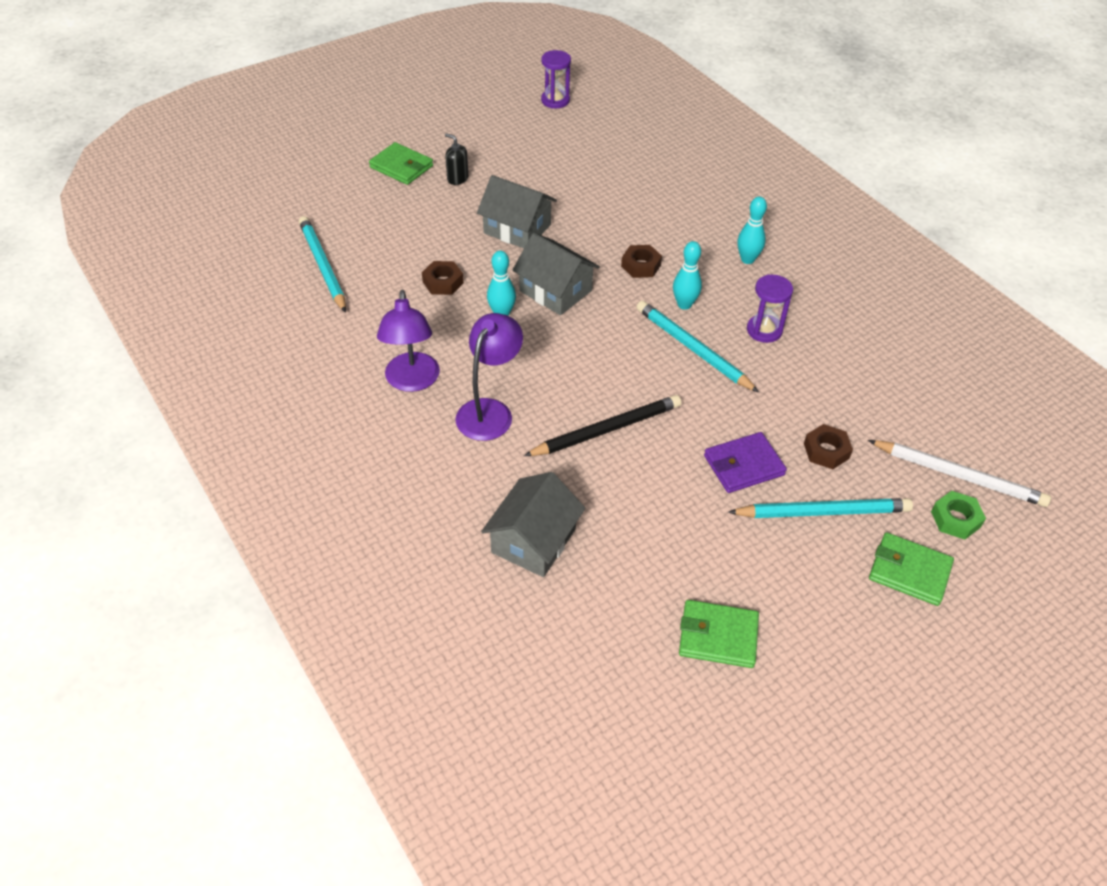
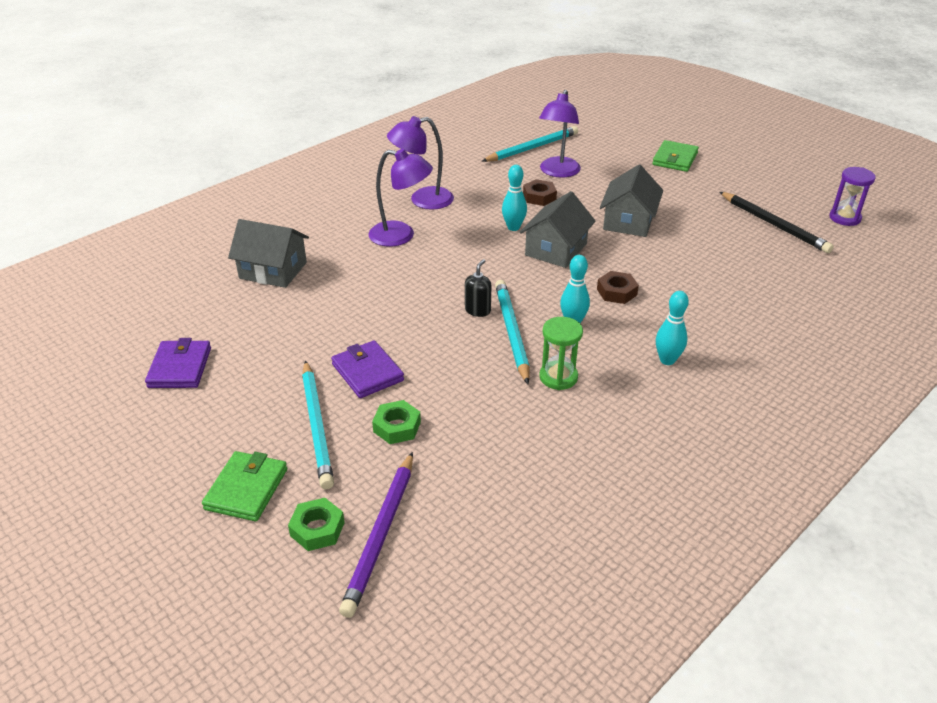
camera: 80 degrees right, 10 degrees down
(392, 257) = (557, 172): none -> purple lamp
(457, 179) = (678, 185): black soap dispenser -> black soap dispenser (478, 310)
(606, 430) = (394, 292): black pencil -> black pencil (774, 225)
(693, 349) = (512, 332): turquoise pencil -> turquoise pencil turned 45 degrees counterclockwise
(718, 636) = (180, 367): green wallet -> purple wallet
(764, 330) = (558, 377): purple hourglass -> green hourglass
(826, 451) = (397, 427): brown nut -> green nut
(958, 475) = (381, 534): white pencil -> purple pencil

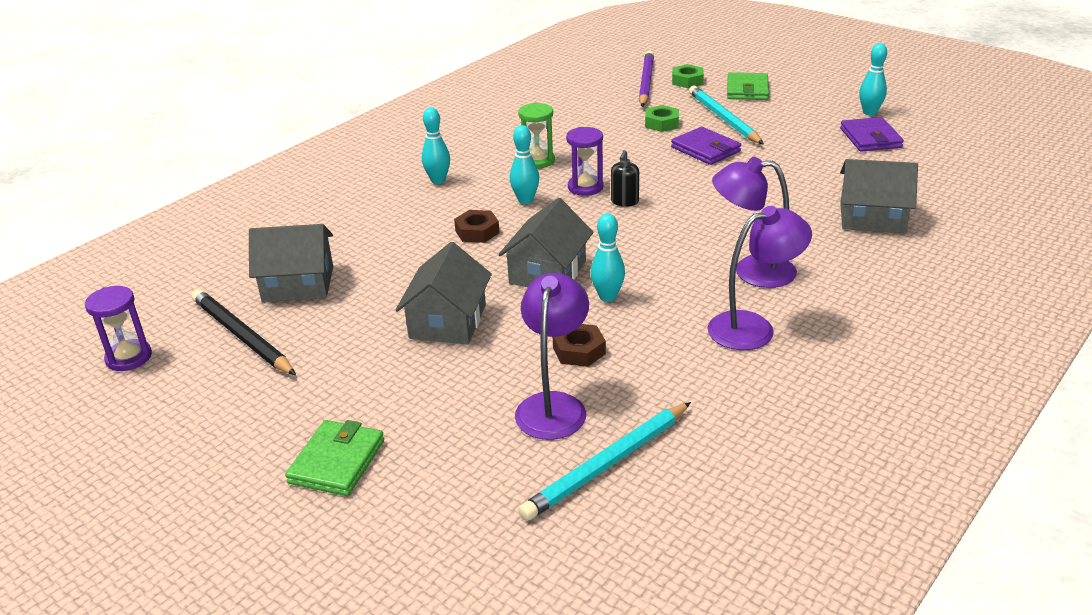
camera: 175 degrees right, 5 degrees down
(136, 413) = (869, 112): none -> turquoise bowling pin
(512, 332) = (585, 187): turquoise pencil -> purple hourglass
(755, 259) = (298, 284): none -> grey house

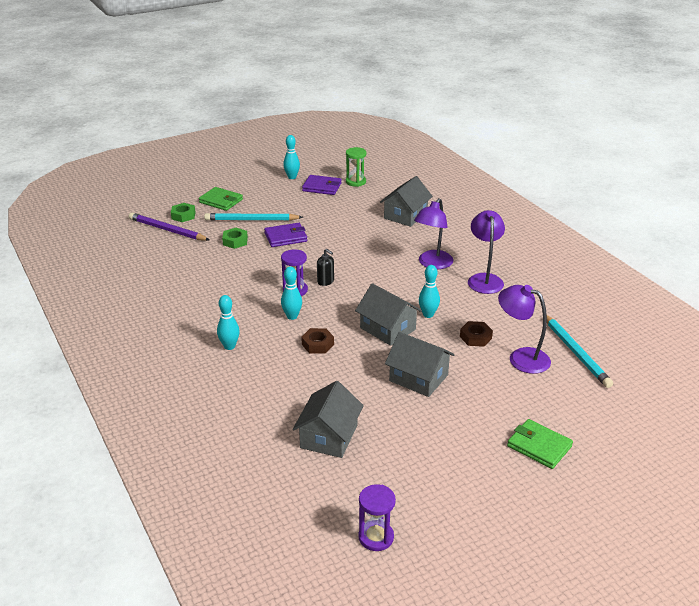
camera: 70 degrees left, 0 degrees up
(242, 336) = (381, 473): black pencil -> none
(538, 161) = (241, 299): green hourglass -> green hourglass (356, 182)

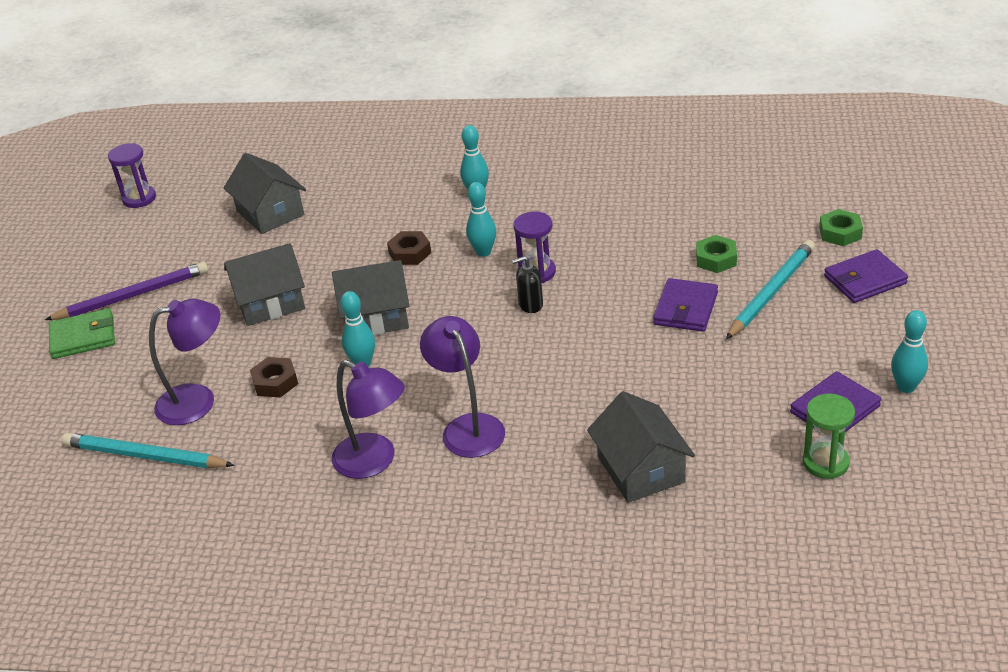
camera: 130 degrees right, 5 degrees up
(167, 230) = (804, 209): purple pencil -> purple pencil (132, 296)
(221, 201) = (865, 280): green wallet -> purple wallet

